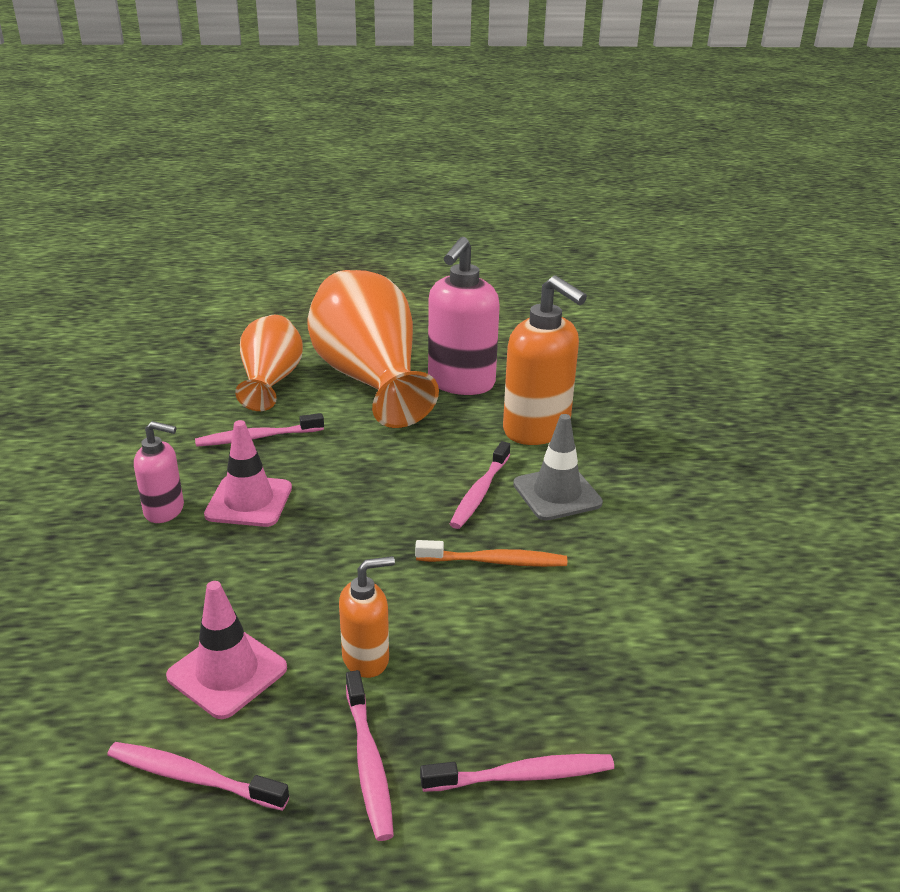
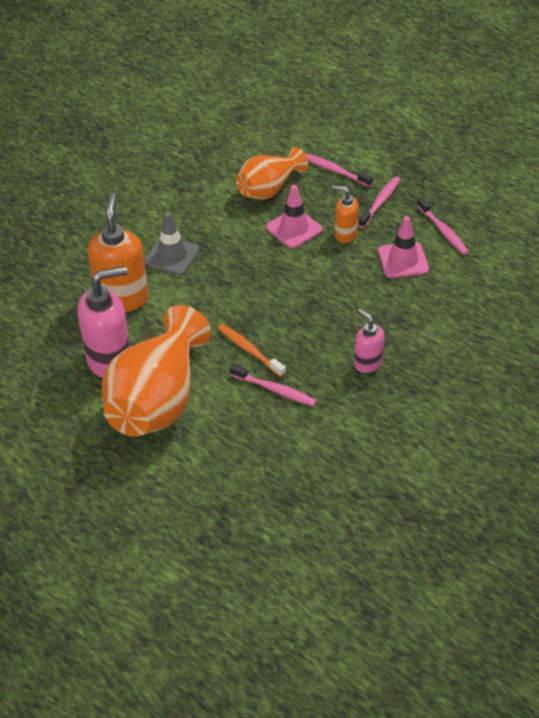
camera: 135 degrees left, 15 degrees up
(249, 501) = (321, 343): pink traffic cone -> pink traffic cone (294, 229)
(270, 381) = (219, 440): orange vase -> orange vase (269, 189)
(480, 492) = (205, 279): pink toothbrush -> none
(495, 561) = (246, 242): orange toothbrush -> orange toothbrush (249, 350)

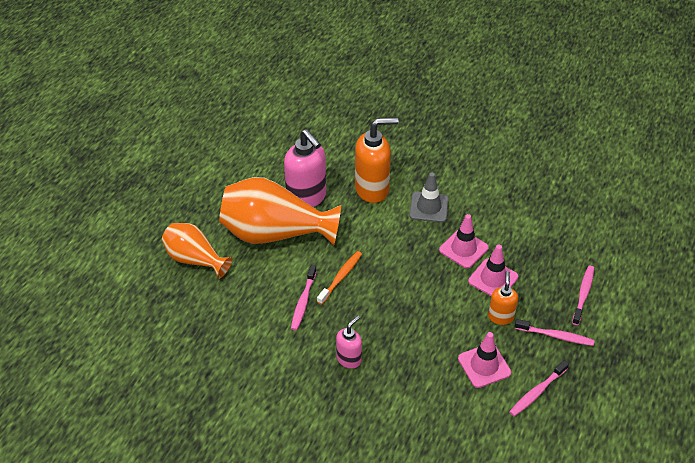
camera: 75 degrees right, 0 degrees up
(244, 241) = (463, 249): none -> pink traffic cone
(269, 189) = (536, 252): orange vase -> orange vase (195, 259)

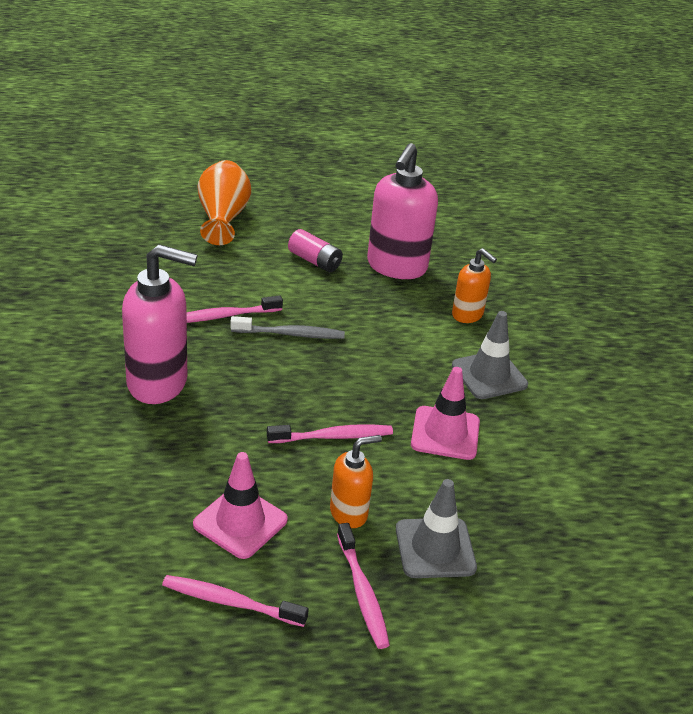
camera: 55 degrees right, 10 degrees down
(275, 233) = (314, 261): orange vase -> pink battery
(340, 277) = (290, 334): orange toothbrush -> grey toothbrush
(349, 359) = (158, 383): pink soap dispenser -> pink soap dispenser, size x1.82
(372, 189) = (467, 315): orange soap dispenser -> orange soap dispenser, size x0.55
(493, 279) = (416, 482): pink traffic cone -> none
(541, 294) = (435, 548): none -> grey traffic cone
(583, 294) = (479, 603): pink toothbrush -> pink toothbrush (333, 436)

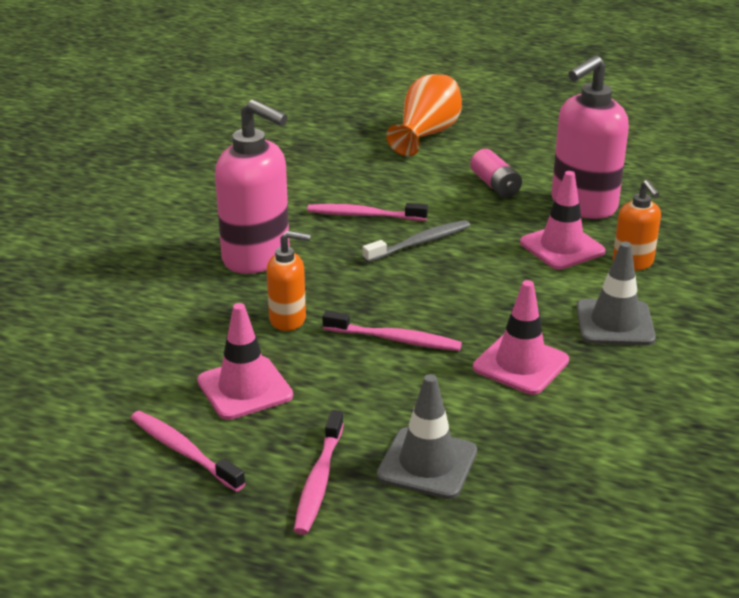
camera: 30 degrees right, 5 degrees down
(290, 334) = (419, 243): grey toothbrush -> grey toothbrush turned 60 degrees counterclockwise
(349, 513) = (359, 409): orange soap dispenser -> orange soap dispenser (288, 319)
(406, 312) = (562, 247): none -> pink traffic cone

